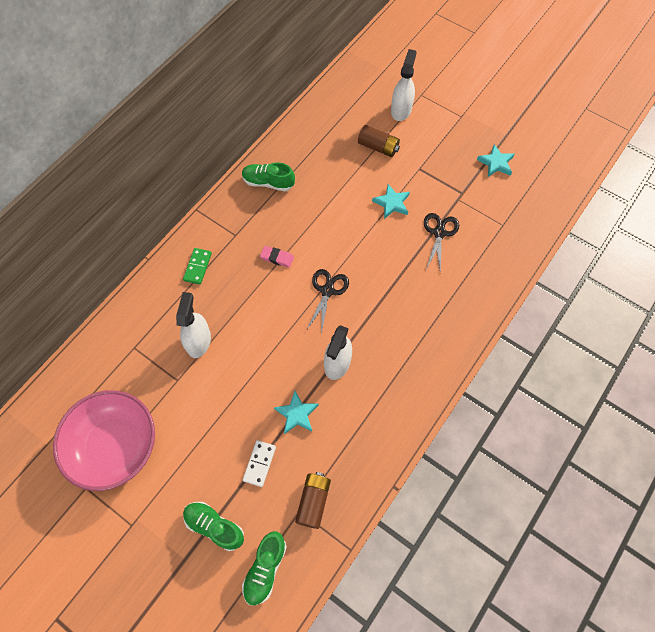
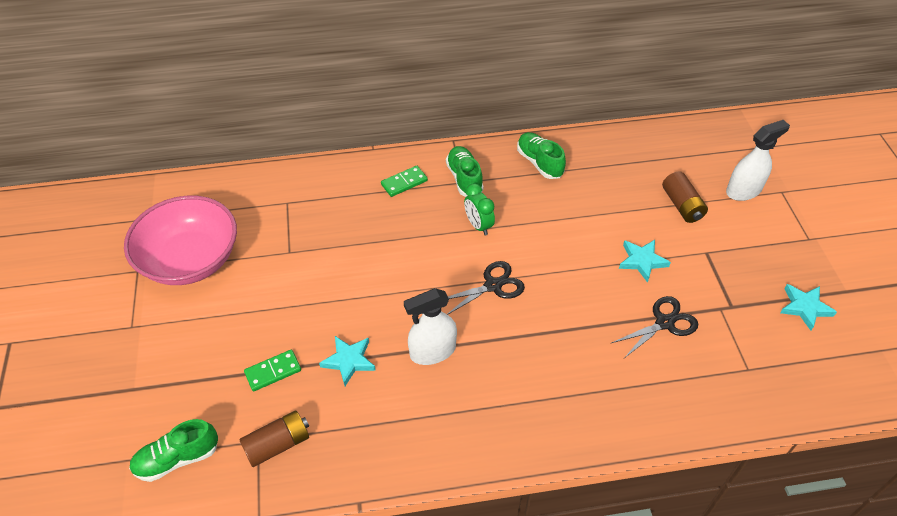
camera: 45 degrees right, 15 degrees down
(198, 341) = (339, 237): white spray bottle -> none
(214, 526) = (183, 386): green shoe -> green shoe (464, 179)
(259, 463) = (273, 372): white domino -> green domino
(277, 258) = (478, 225): pink eraser -> green clock

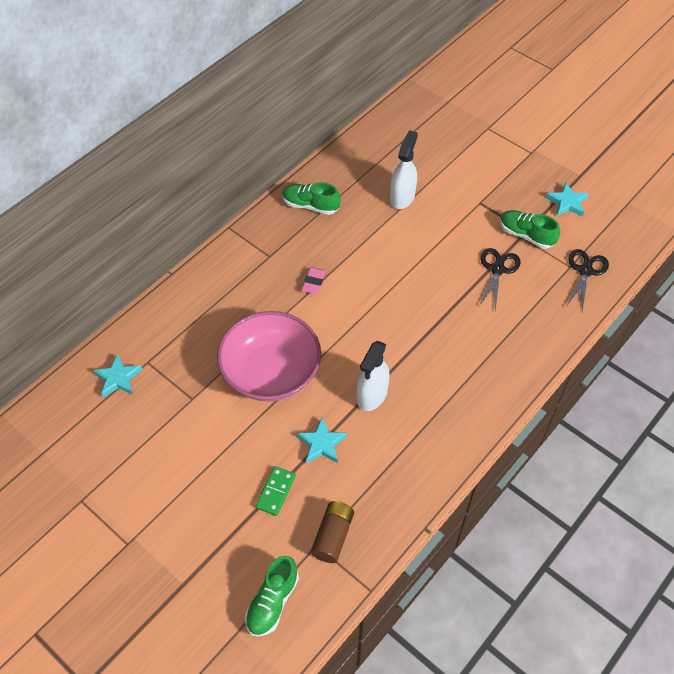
camera: 40 degrees left, 5 degrees up
(190, 260) = (117, 460): pink bowl -> pink bowl (271, 372)
(404, 183) = (225, 285): green domino -> none
(464, 179) = (268, 253): green shoe -> green shoe (526, 235)
(478, 225) = (313, 282): green clock -> pink eraser
(493, 285) = (367, 320): black scissors -> black scissors (585, 271)
(642, 261) = (446, 235): turquoise star -> turquoise star (118, 378)
(682, 205) = (435, 178): brown battery -> none
(743, 190) = (464, 142): white spray bottle -> white spray bottle (402, 197)

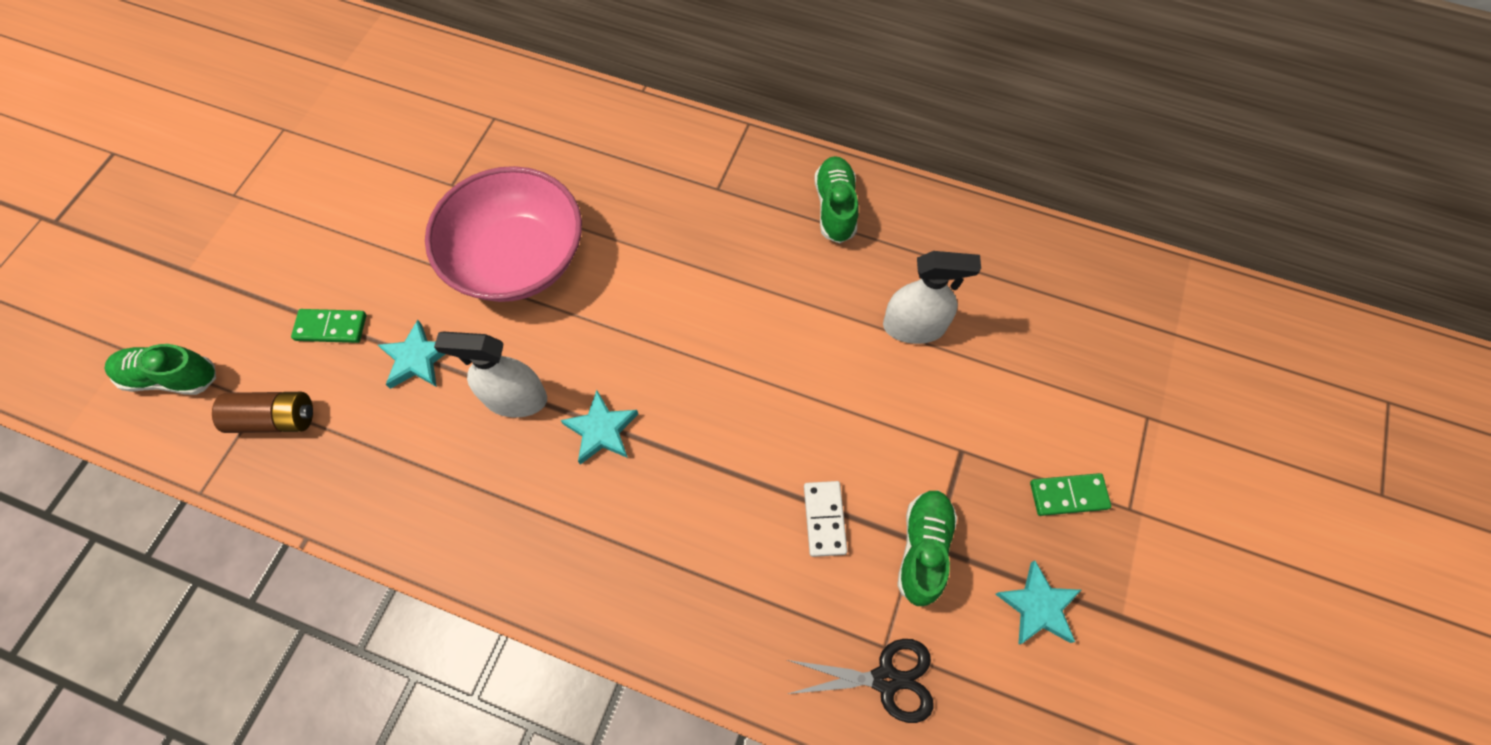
camera: 70 degrees right, 10 degrees up
(118, 378) = (461, 98): turquoise star -> turquoise star (601, 430)
(313, 282) = (691, 259): pink eraser -> none
(497, 269) = (824, 519): black scissors -> white domino
(517, 171) = (1068, 495): none -> green domino

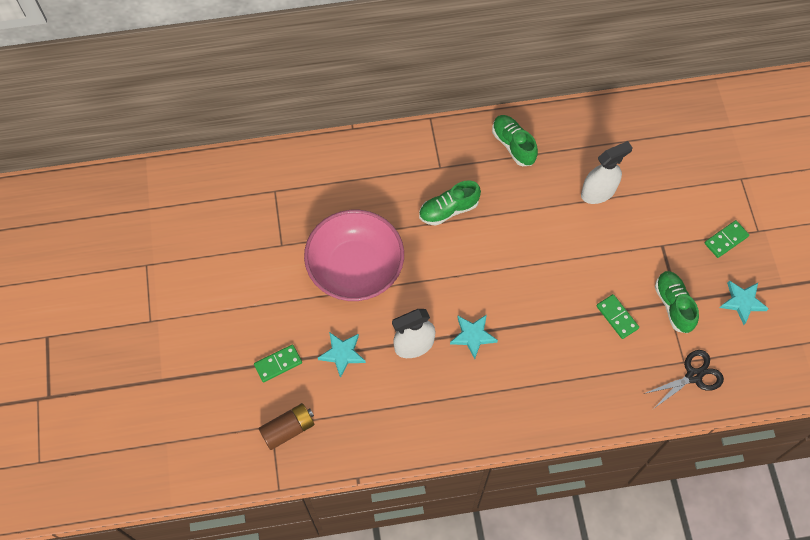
camera: 30 degrees left, 0 degrees up
(171, 377) = (207, 441): green shoe -> green shoe (448, 210)
(824, 519) = (617, 317): white domino -> green domino

